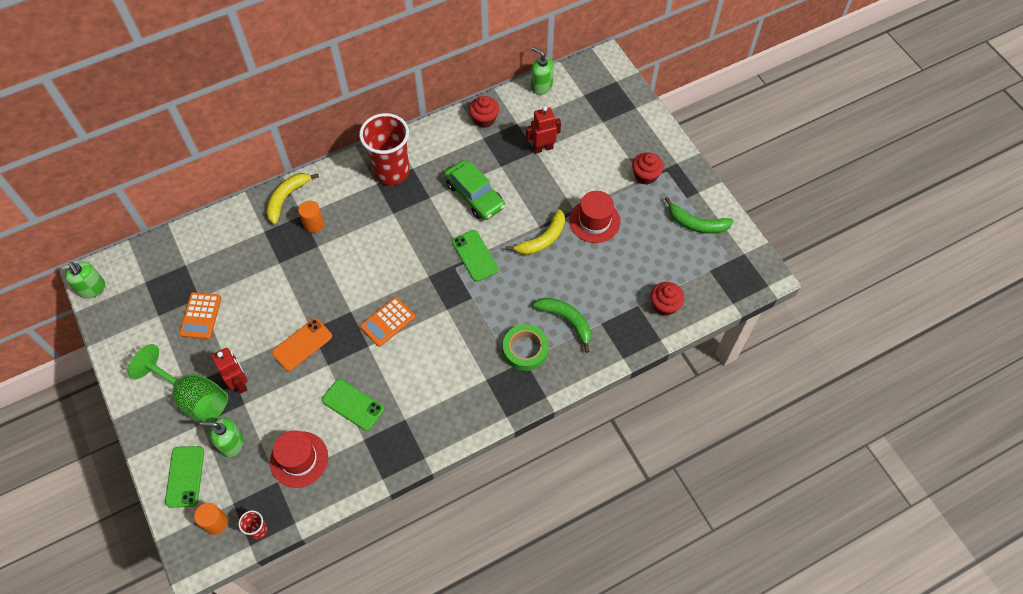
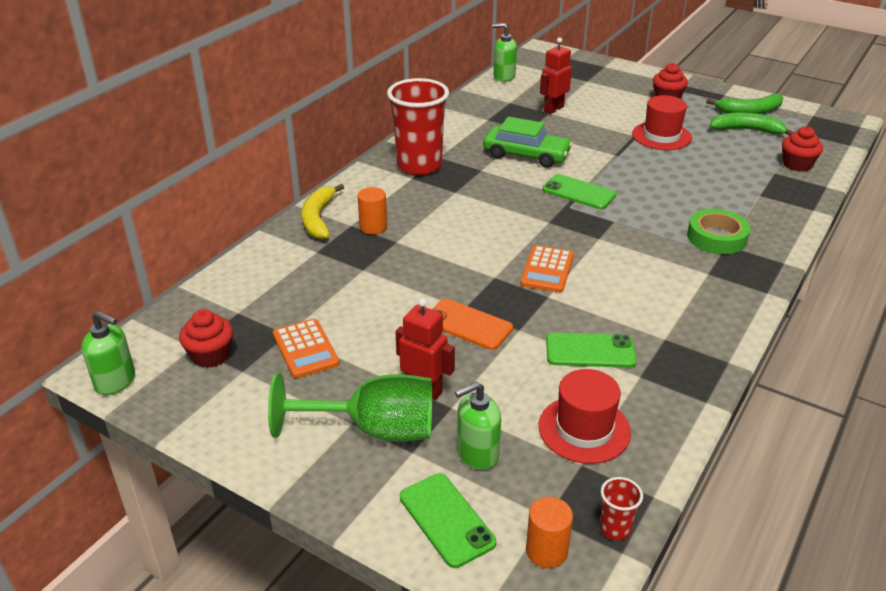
camera: 30 degrees left, 25 degrees down
(302, 344) = (468, 324): orange phone -> orange phone turned 75 degrees counterclockwise
(484, 119) = (474, 108): red cupcake -> red cupcake (210, 355)
(542, 239) = (630, 161): yellow banana -> none
(566, 321) = (727, 204): green banana -> green banana (747, 130)

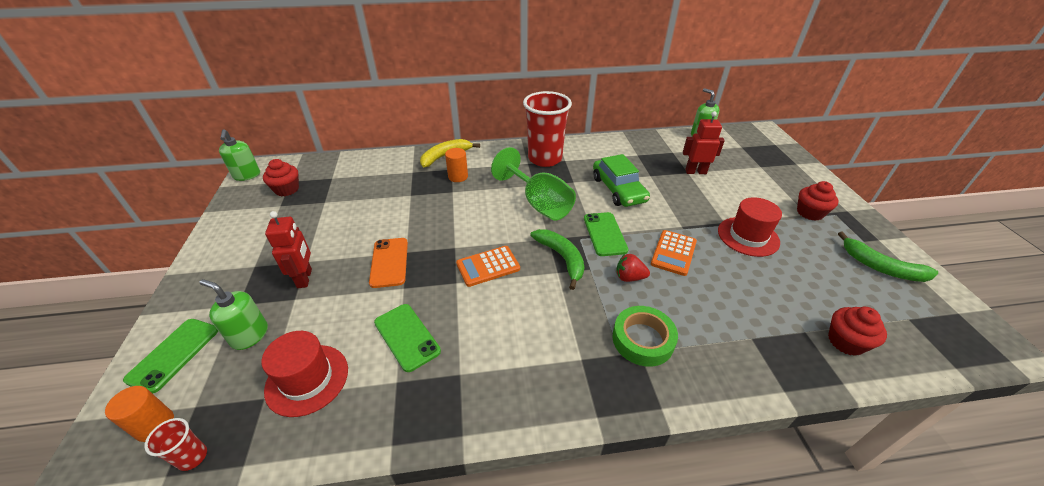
camera: 50 degrees right, 5 degrees up
(305, 349) = (314, 215): orange calculator -> orange calculator (673, 253)
(374, 430) = (252, 278): green goblet -> green goblet (539, 203)
(645, 209) = (629, 277): none -> red strawberry
(747, 130) = (845, 280): green banana -> green banana (562, 258)

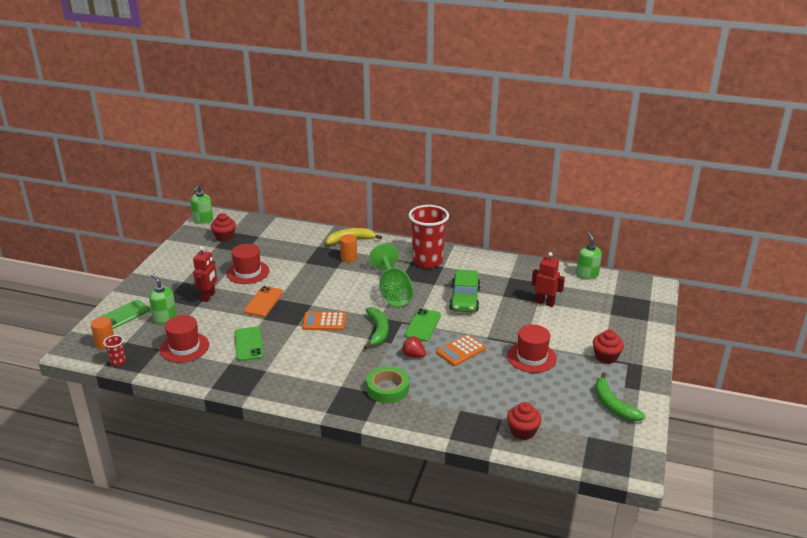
camera: 25 degrees right, 10 degrees down
(343, 227) = (248, 272): none -> red hat

